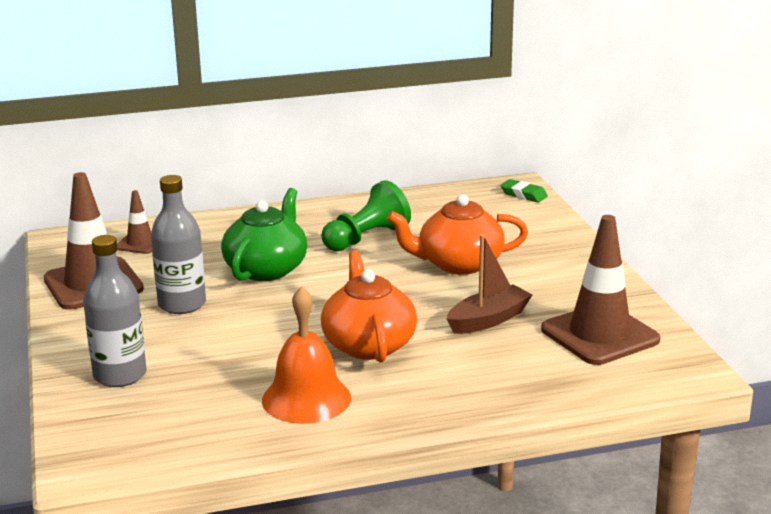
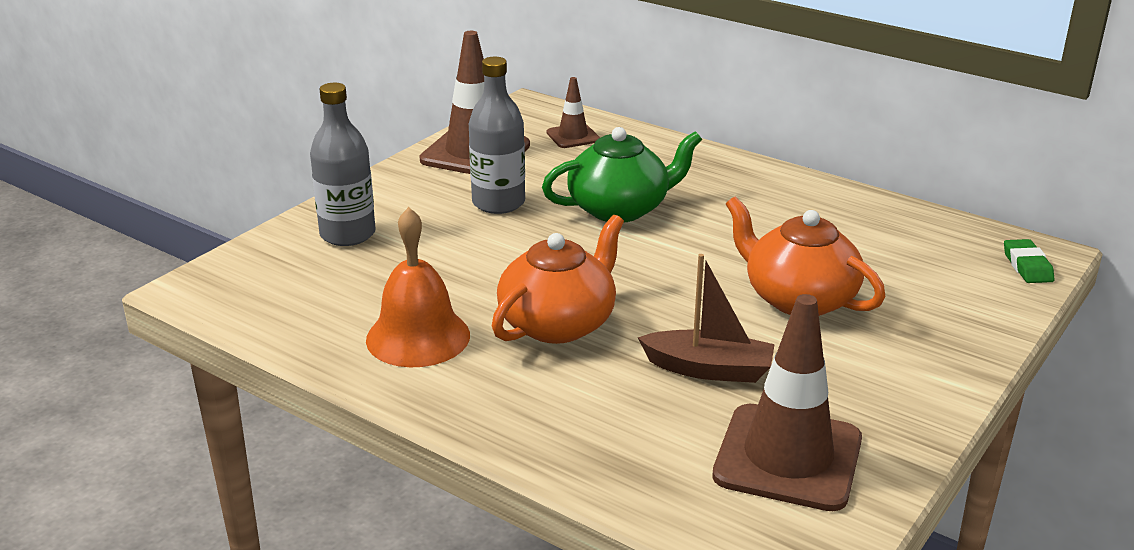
camera: 50 degrees right, 5 degrees up
(366, 238) = (763, 226): green pawn -> none

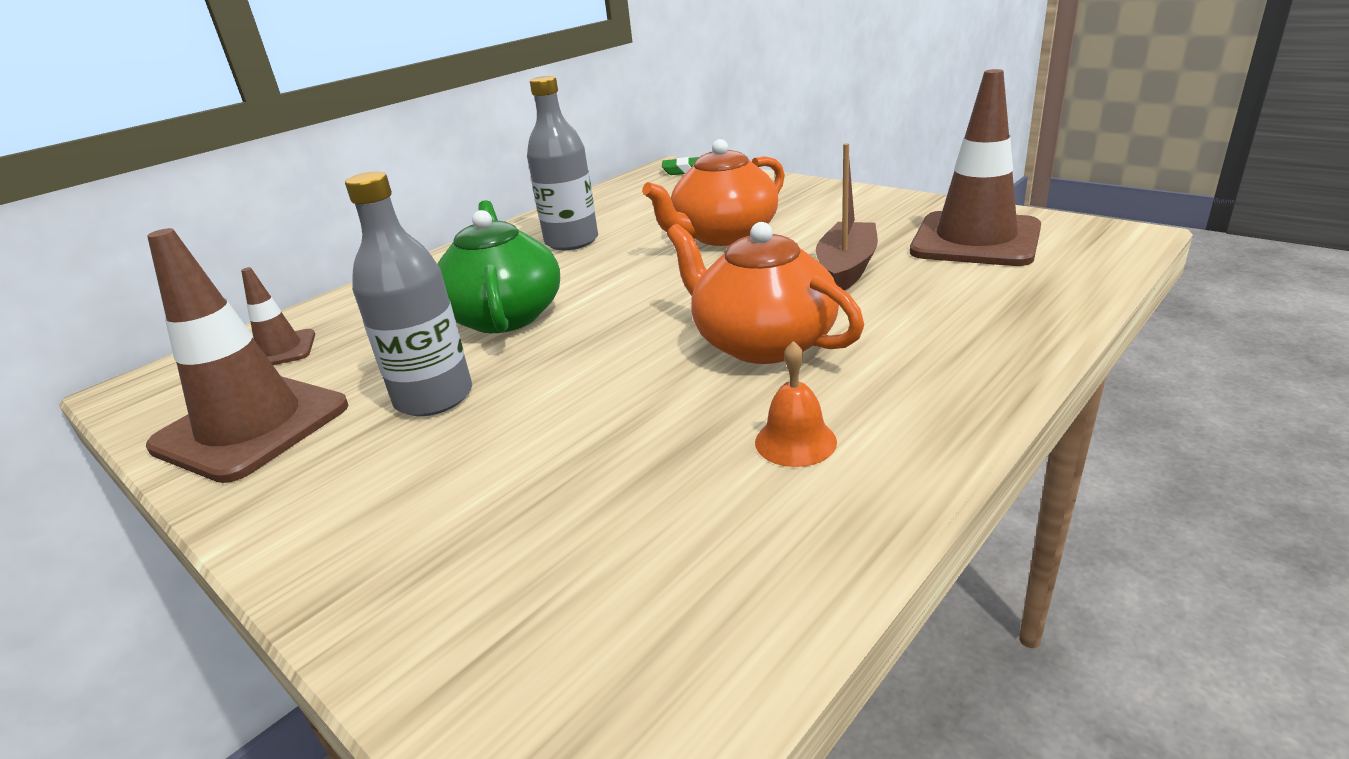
camera: 80 degrees left, 0 degrees up
(347, 234) = (448, 546): grey bottle -> grey bottle (571, 241)
(418, 337) = (795, 441): orange bell -> orange bell, size x0.53

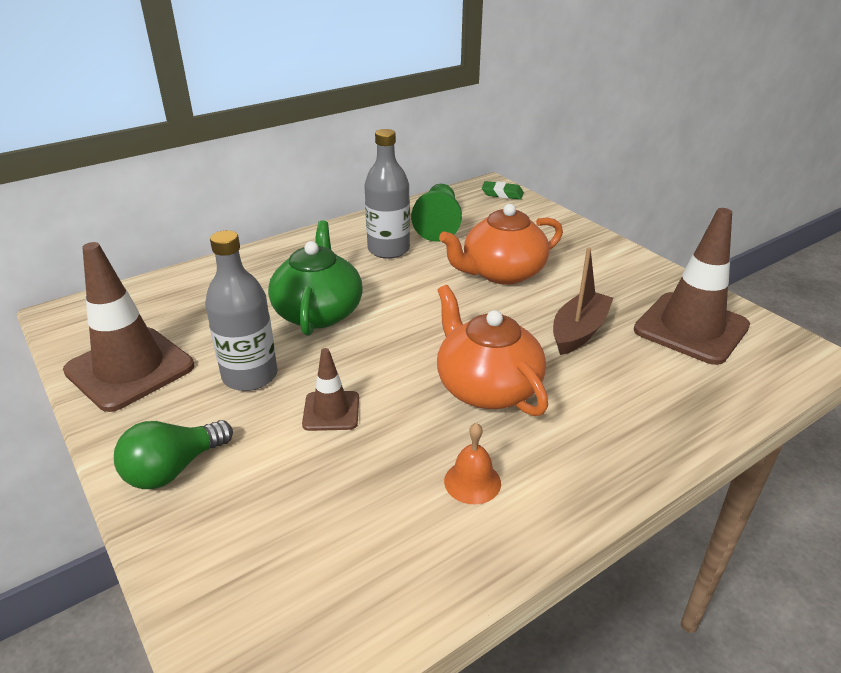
camera: 10 degrees right, 5 degrees up
(280, 350) = (161, 304): brown traffic cone -> brown traffic cone (331, 411)
(353, 527) = (173, 469): none -> green light bulb
(623, 209) = (438, 224): none -> green pawn

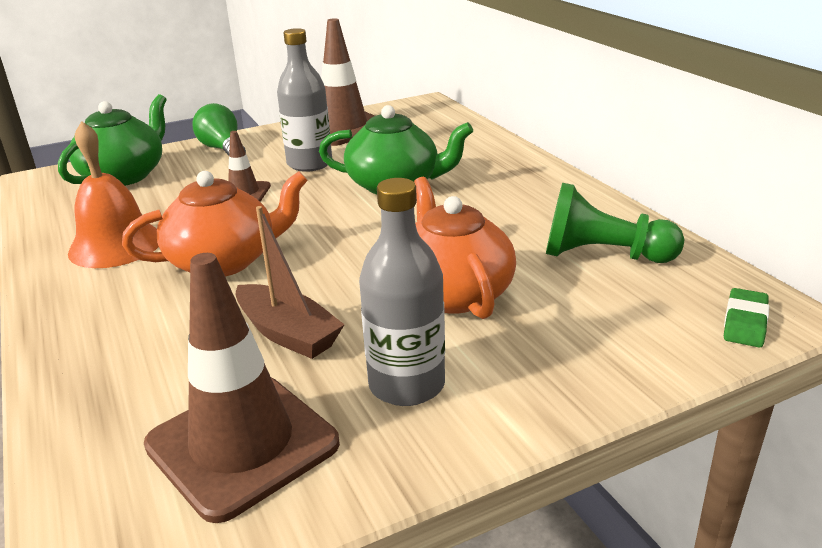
camera: 100 degrees right, 5 degrees down
(258, 557) = (125, 175): none -> green teapot
(388, 249) = (525, 219): grey bottle -> grey bottle (406, 384)
(472, 482) = (116, 245): orange bell -> orange bell, size x1.89

